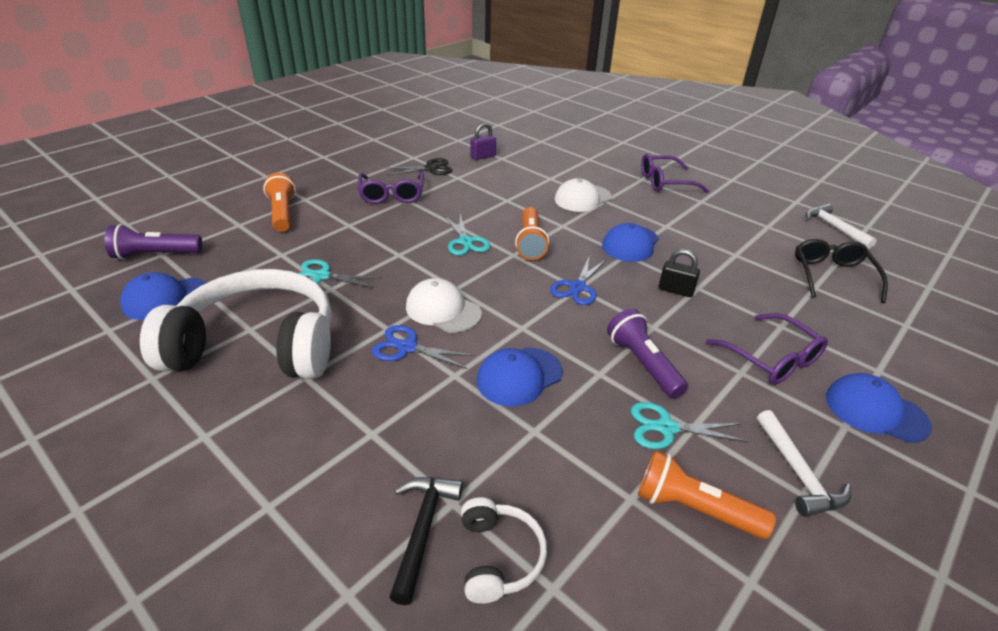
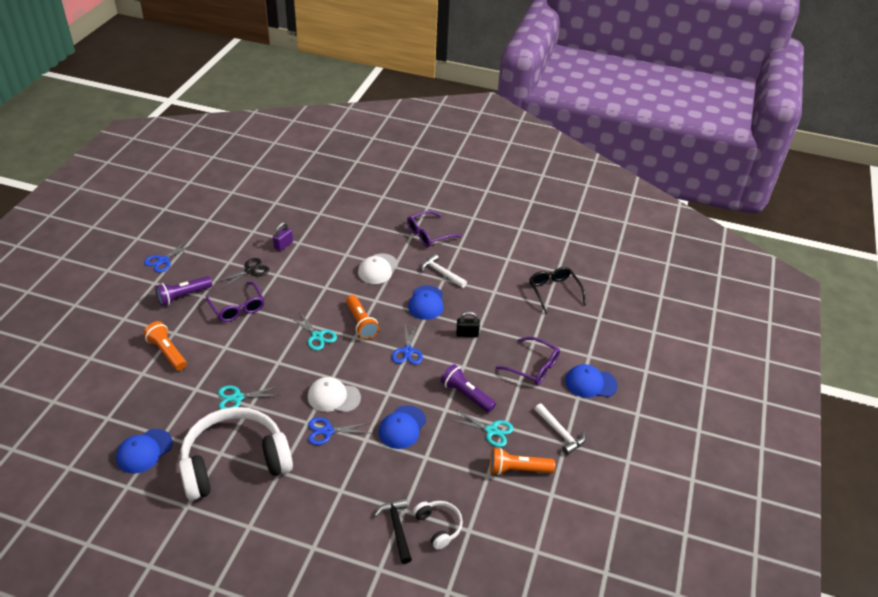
camera: 25 degrees left, 5 degrees up
(155, 255) = (103, 420): purple flashlight -> purple flashlight (183, 296)
(348, 142) = (163, 260): none -> blue scissors
(666, 428) = (491, 431): turquoise scissors -> turquoise scissors turned 135 degrees counterclockwise
(834, 227) = (548, 247): white hammer -> white hammer (441, 273)

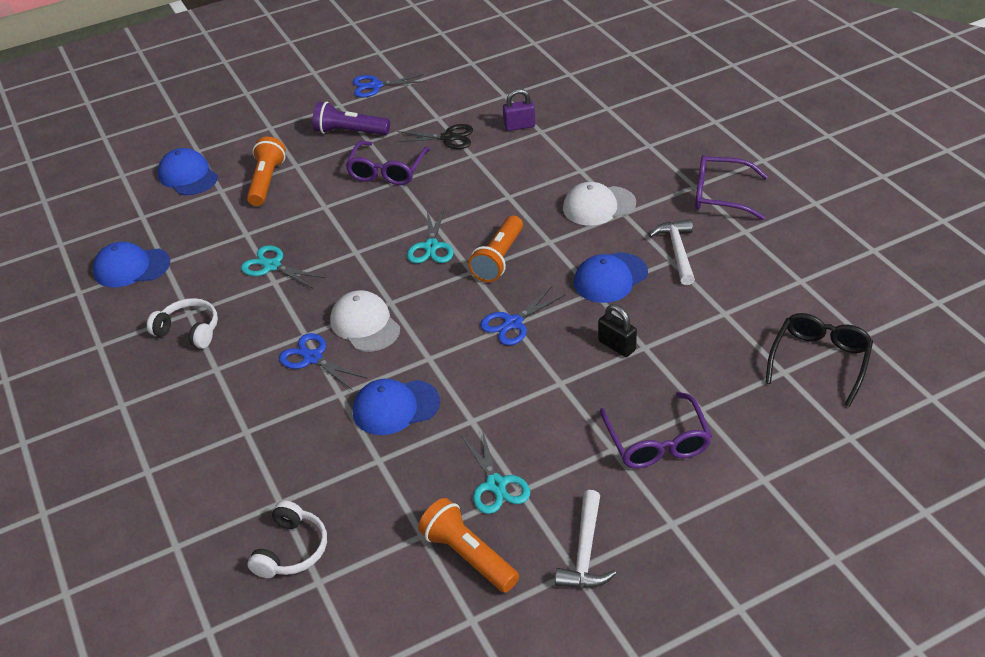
camera: 50 degrees right, 0 degrees up
(235, 462) = (189, 330): white headphones -> white headphones, size x0.44
(397, 528) = (247, 516): black hammer -> none
(466, 395) = (519, 419): purple flashlight -> none
(590, 383) = (717, 517): blue cap -> blue cap (188, 176)

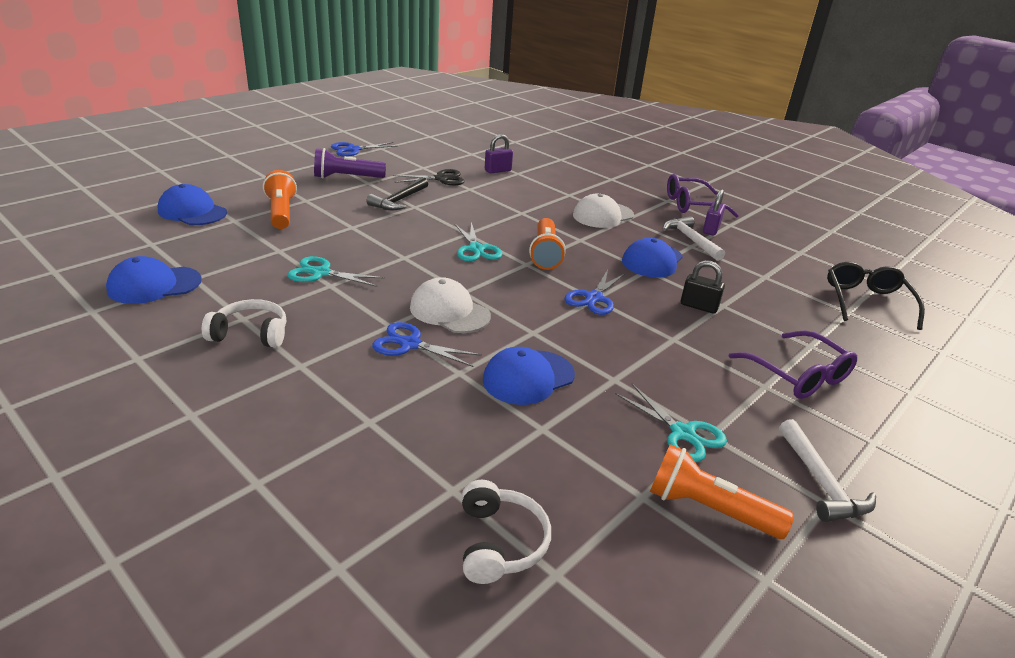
camera: 25 degrees left, 10 degrees down
(387, 171) = (399, 201): purple glasses -> black hammer
(714, 237) = (711, 229): none -> purple padlock

